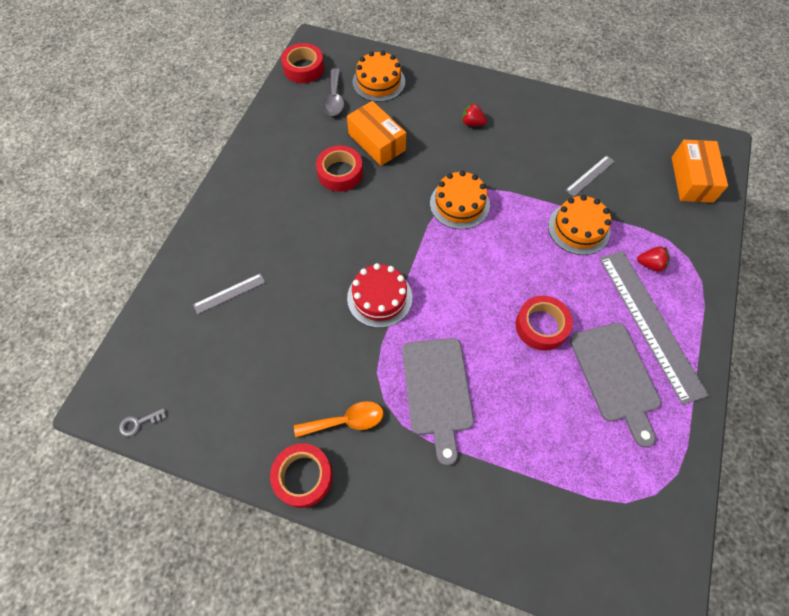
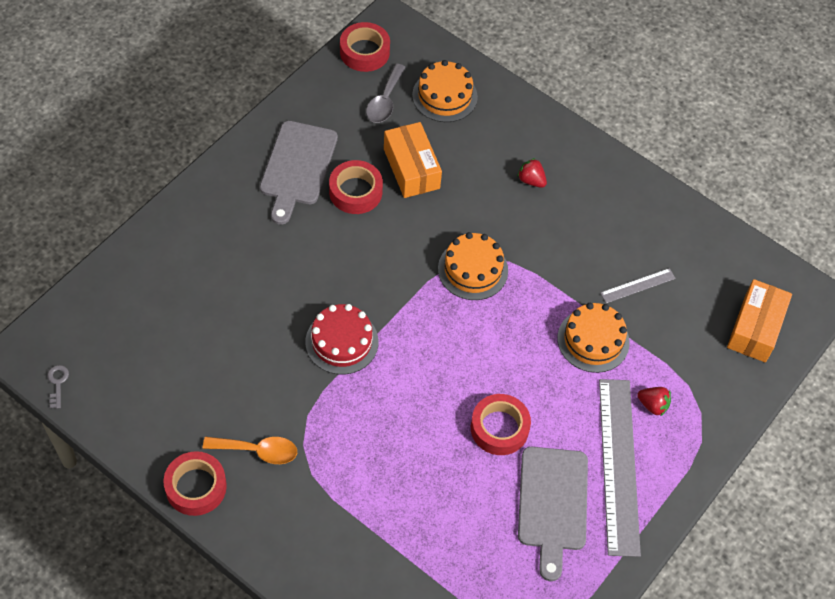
camera: 15 degrees right, 5 degrees down
(139, 423) = (57, 383): grey key -> grey key turned 90 degrees clockwise
(229, 293) = (188, 285): grey ruler -> none
(437, 390) = (361, 454): grey cutting board -> grey cutting board (297, 167)

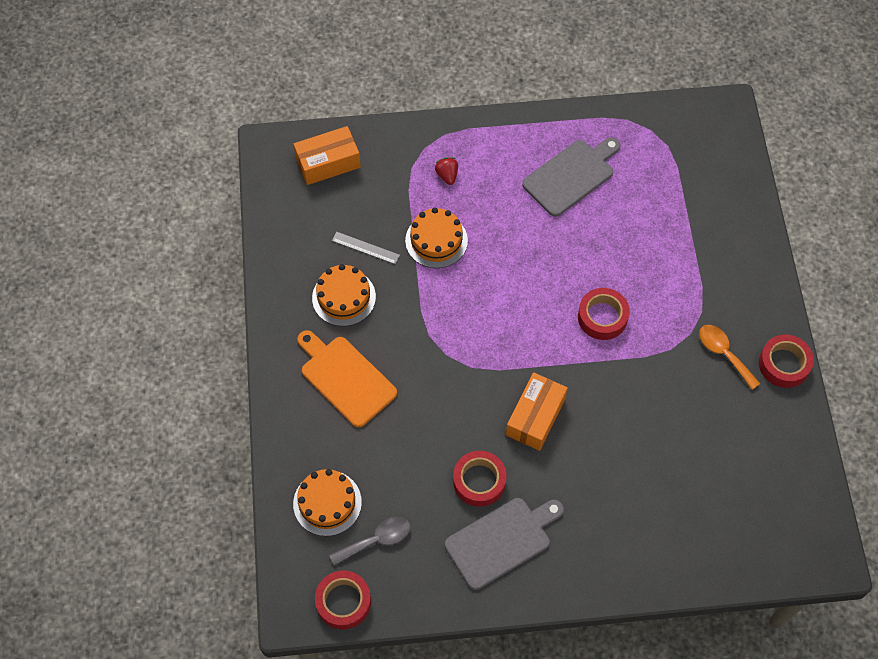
camera: 130 degrees left, 5 degrees up
(57, 383) = (825, 515): grey key -> none
(342, 342) = (601, 378): red cake -> none
(411, 168) = (419, 463): orange box -> orange box (535, 417)
(473, 269) = (460, 351): orange cake -> orange cake (344, 297)
(499, 428) = (556, 240): red tape -> red tape (602, 317)
(531, 180) = (345, 378): red strawberry -> orange cutting board
(618, 465) = (508, 163): grey ruler -> none

